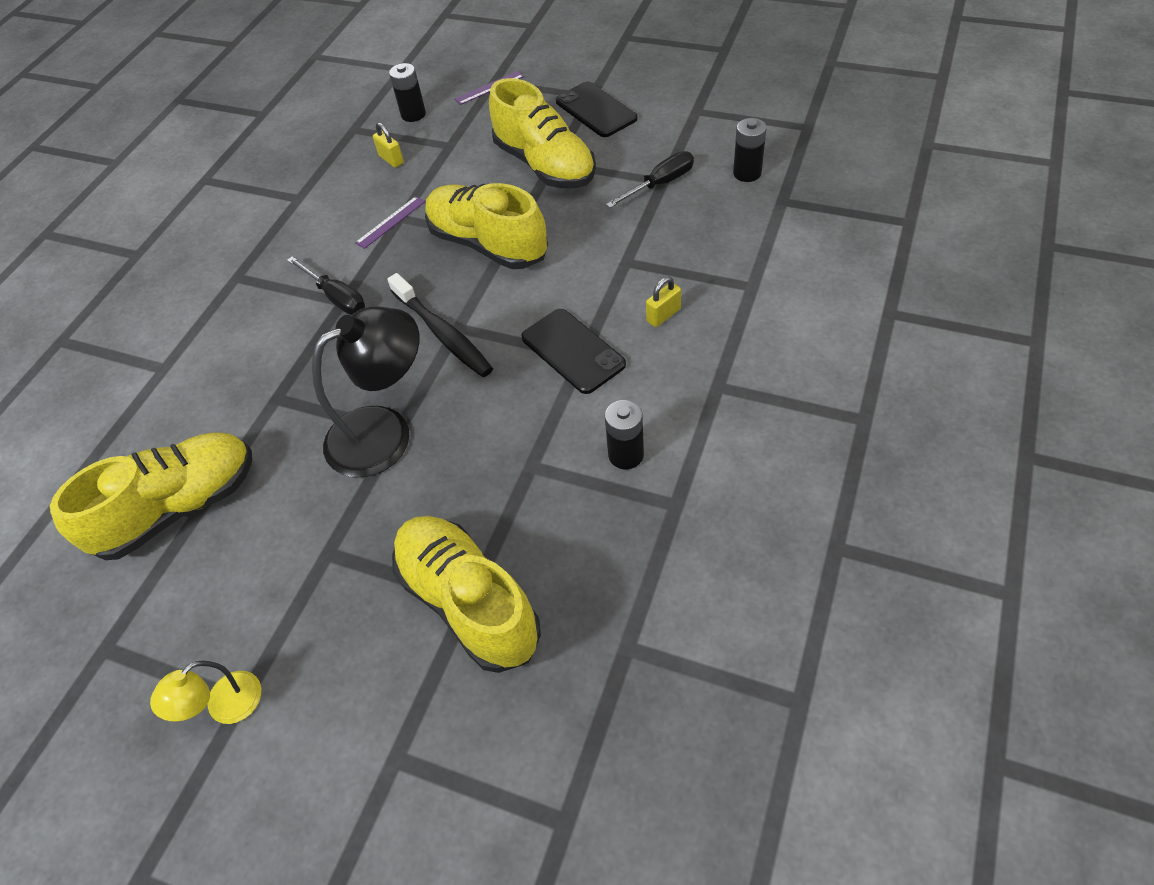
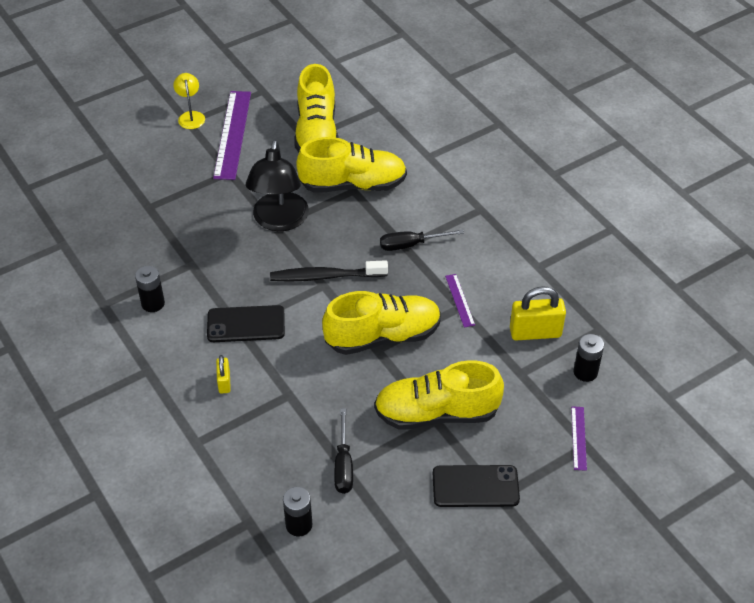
camera: 120 degrees right, 5 degrees down
(239, 611) = (232, 134): none -> purple ruler
(391, 159) = (535, 332): yellow padlock -> yellow padlock, size x1.83
(468, 602) = (146, 205): yellow shoe -> yellow shoe (353, 185)

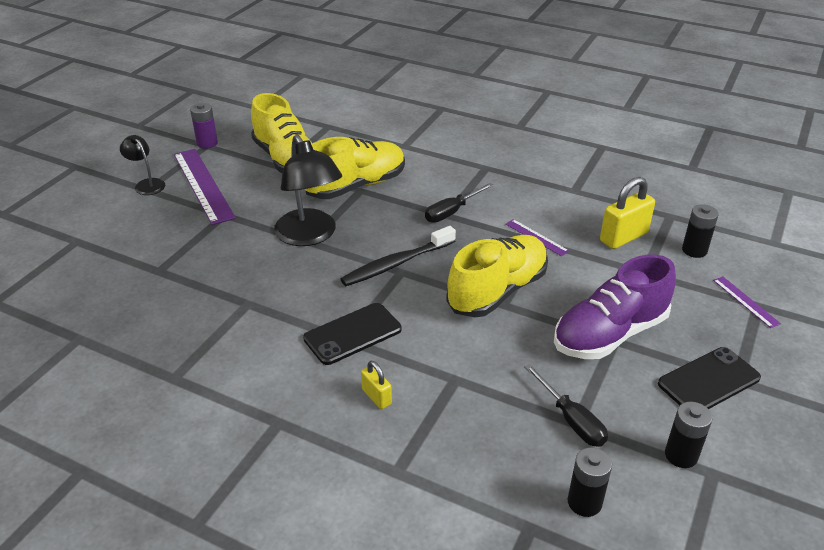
camera: 30 degrees left, 10 degrees down
(153, 303) = (233, 354): black battery -> black battery (681, 455)
(191, 116) = (147, 184): yellow lamp -> black lamp
(265, 89) = (207, 143): none -> purple battery
(436, 413) = (609, 334): yellow shoe -> purple shoe

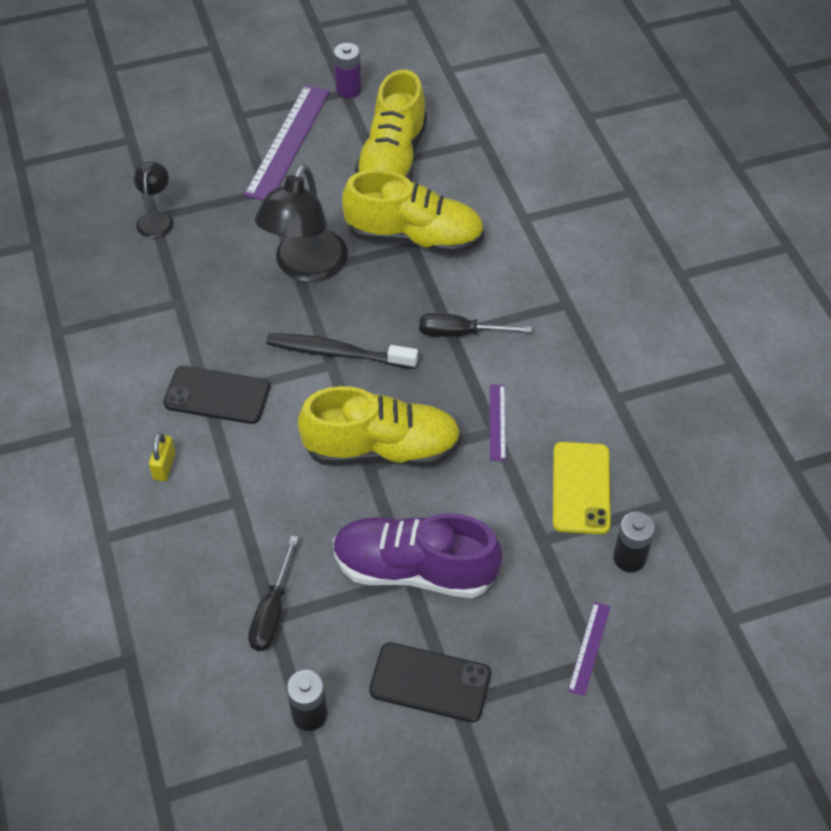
camera: 45 degrees right, 15 degrees up
(147, 184) = (246, 109): black lamp -> black lamp (156, 219)
(584, 502) = (189, 678): black battery -> none
(623, 237) = (581, 488): yellow padlock -> yellow phone

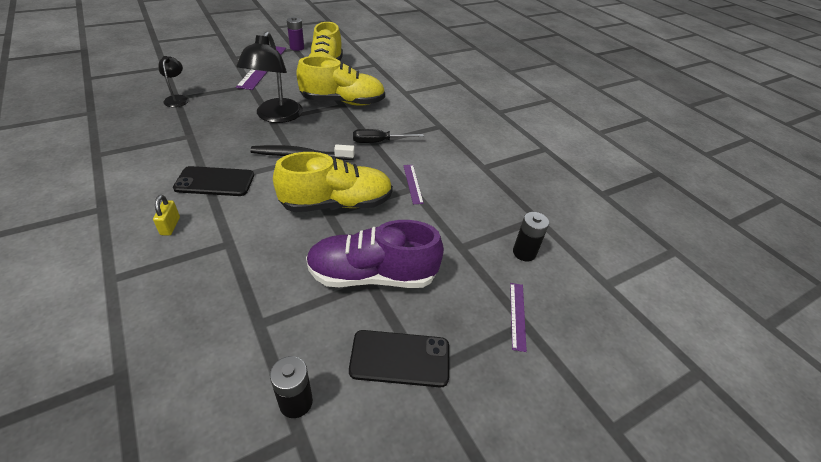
camera: 15 degrees left, 10 degrees down
(272, 611) = (258, 318): black screwdriver -> none
(581, 488) = (478, 215): yellow phone -> none

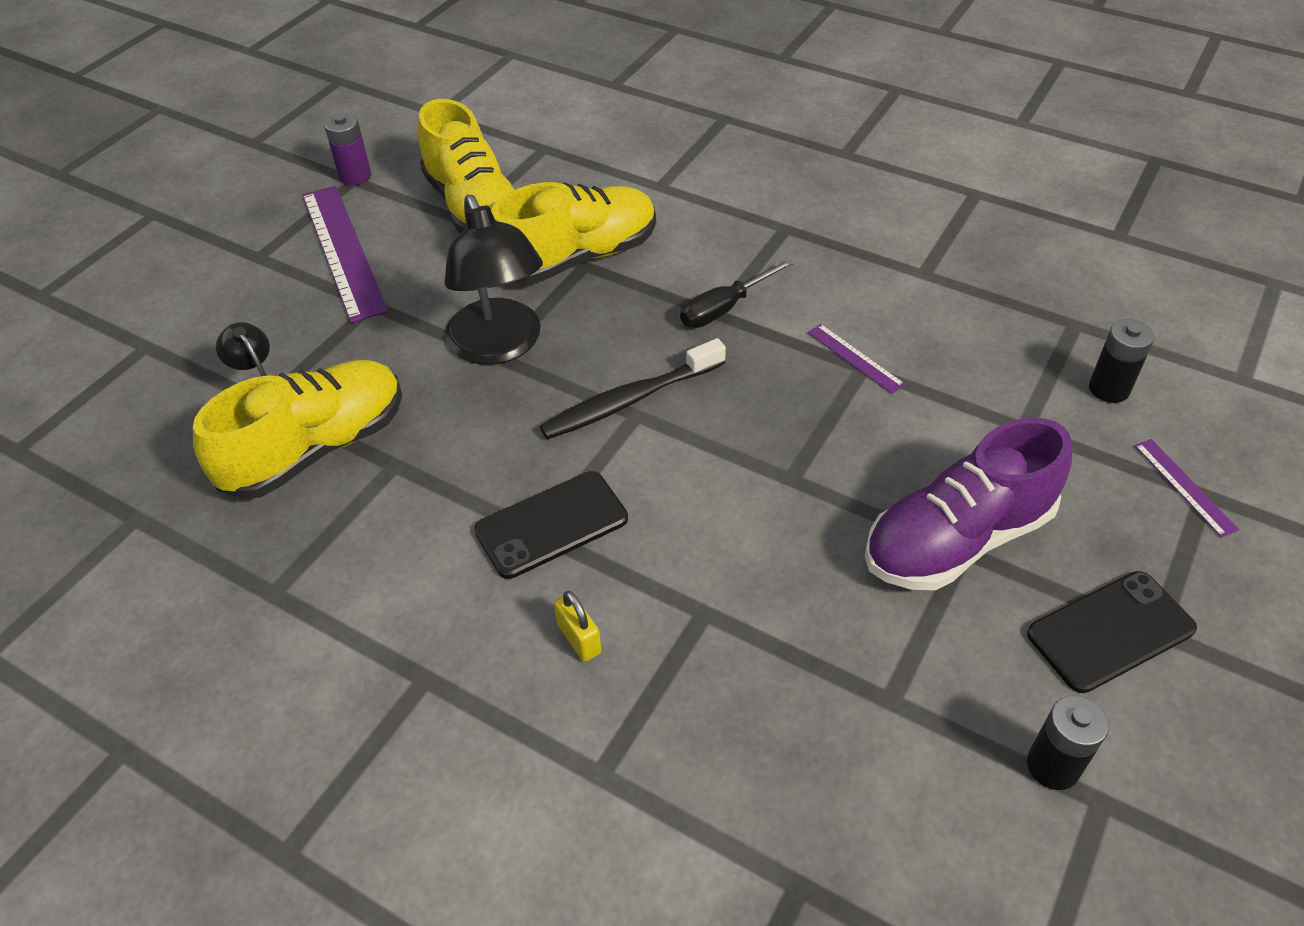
camera: 25 degrees left, 5 degrees up
(337, 204) = (784, 455): yellow shoe -> yellow shoe (316, 449)

